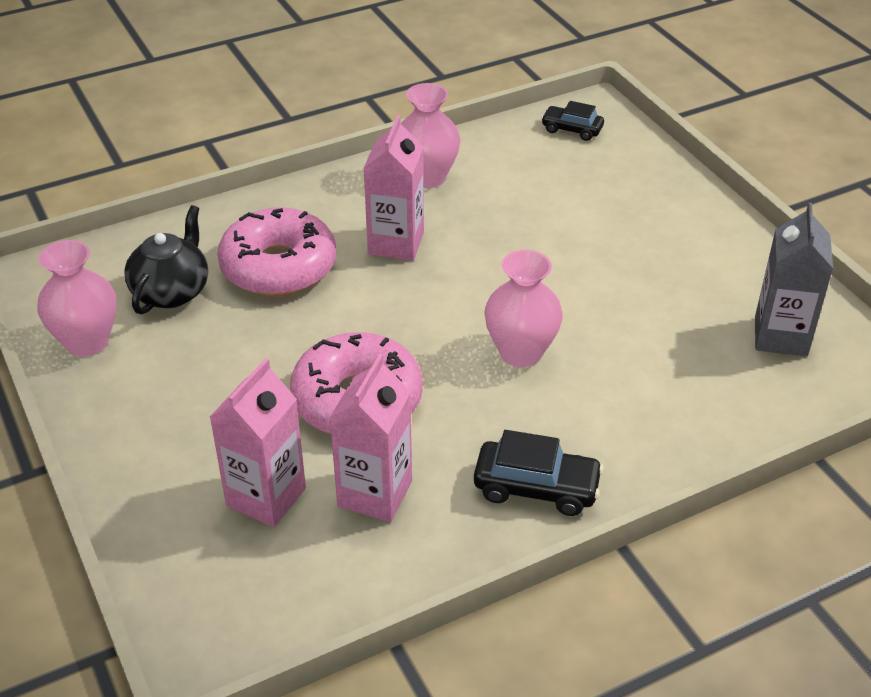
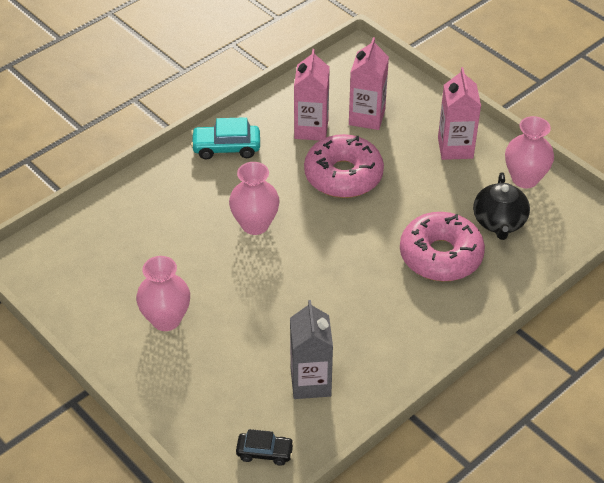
camera: 165 degrees right, 5 degrees up
(396, 243) = (368, 292): pink carton -> pink carton (455, 148)
(427, 177) = (371, 364): pink vase -> pink vase (166, 319)
(536, 488) = (226, 148): black car -> turquoise car
(780, 336) = (85, 270): grey carton -> grey carton (310, 382)

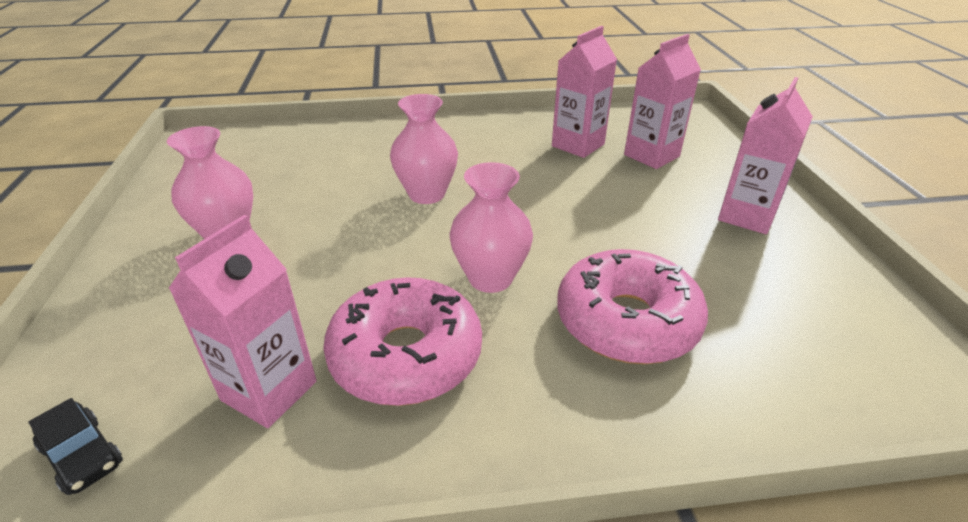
camera: 35 degrees right, 10 degrees down
(226, 148) = (475, 131): turquoise car -> none
(310, 382) = (269, 391): grey carton -> pink carton
(343, 175) = (573, 191): pink donut -> pink donut (406, 355)
(499, 222) = (758, 321): black teapot -> none
(525, 178) = (839, 285): pink vase -> pink vase (490, 278)

